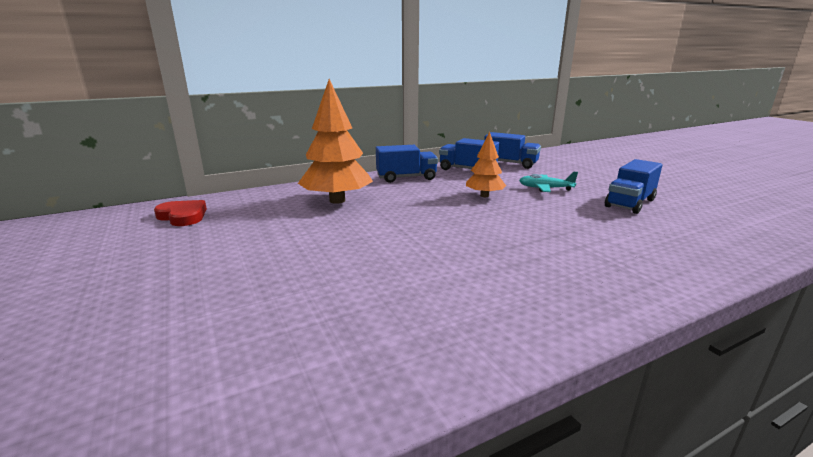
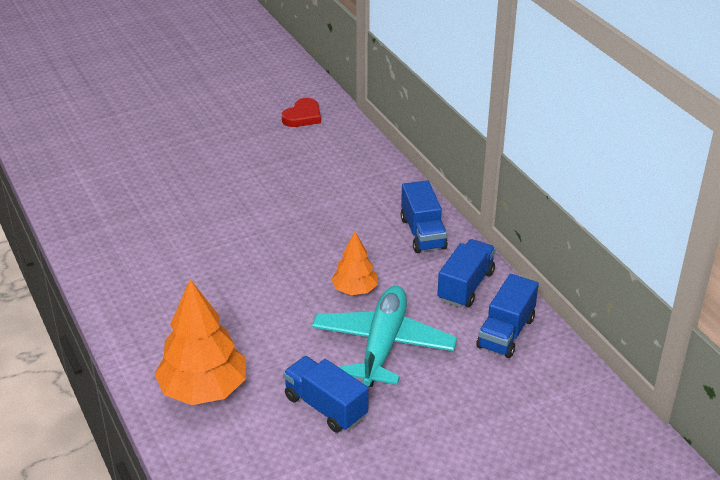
camera: 90 degrees right, 15 degrees up
(337, 200) = (340, 190): orange tree -> orange tree (203, 389)
(545, 188) = (383, 345): turquoise plane -> turquoise plane, size x2.01

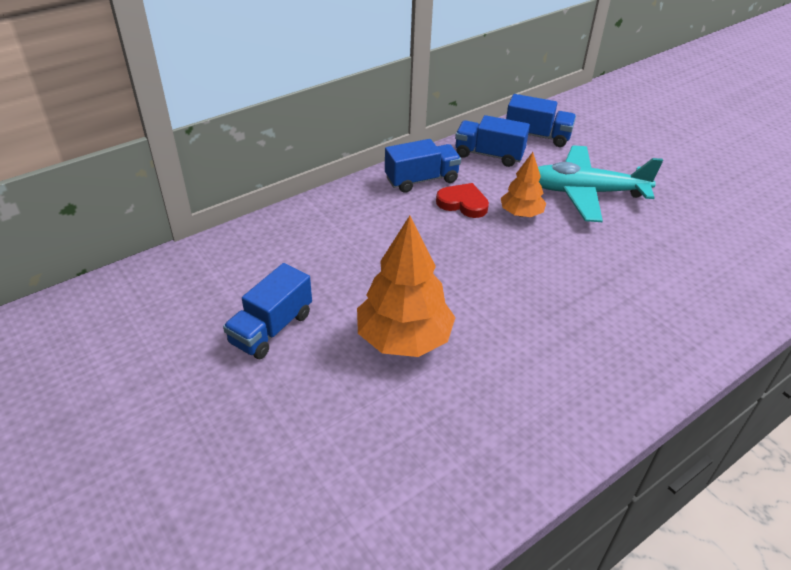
camera: 100 degrees left, 5 degrees up
(203, 389) = (707, 292): orange tree -> orange tree (404, 338)
(303, 116) = (198, 284): red heart -> red heart (463, 203)
(325, 407) = (675, 216): blue truck -> blue truck (271, 328)

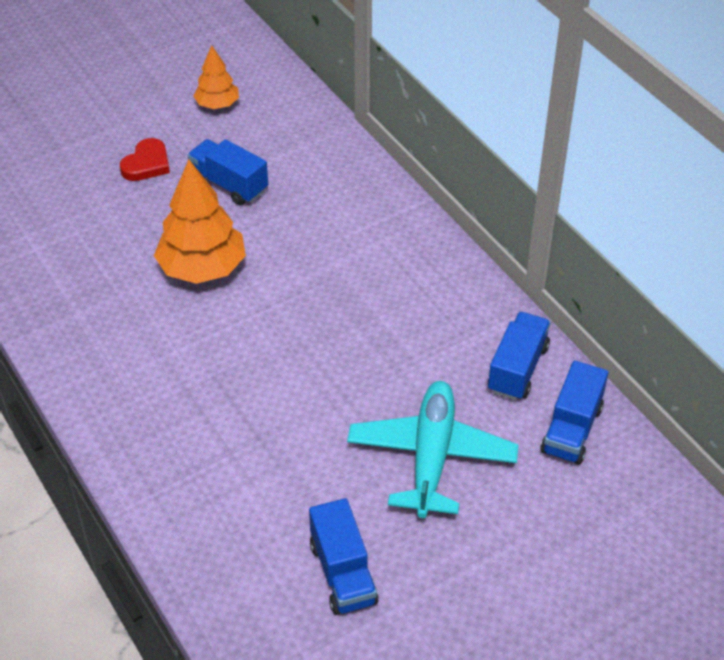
camera: 95 degrees right, 5 degrees up
(421, 180) = (458, 298): blue truck -> blue truck (343, 573)
(463, 203) = (410, 331): red heart -> red heart (147, 164)
(521, 213) = (388, 382): orange tree -> orange tree (217, 104)

